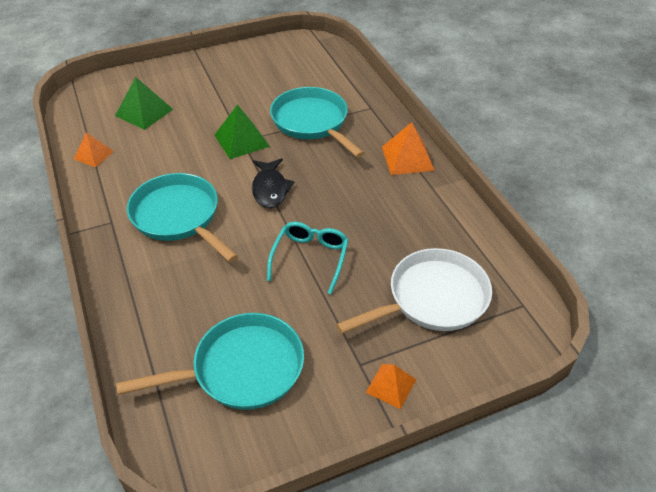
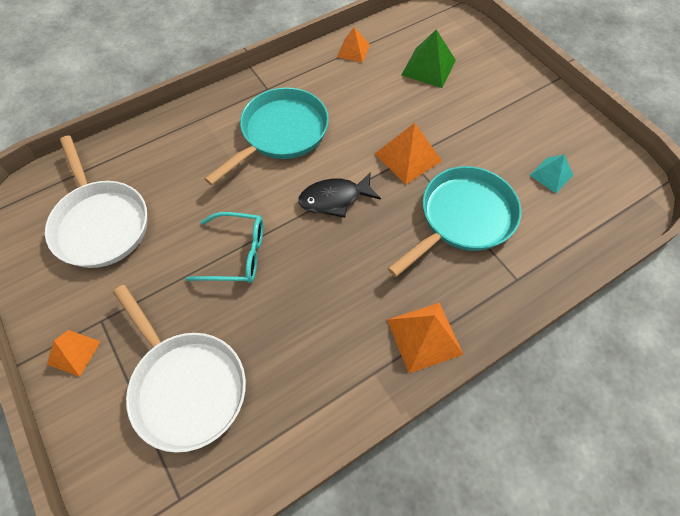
camera: 80 degrees right, 15 degrees up
(241, 140) = (408, 157): green pyramid -> orange pyramid
(241, 369) = (101, 223): turquoise pan -> white pan
(287, 74) = (551, 175): none -> turquoise pyramid

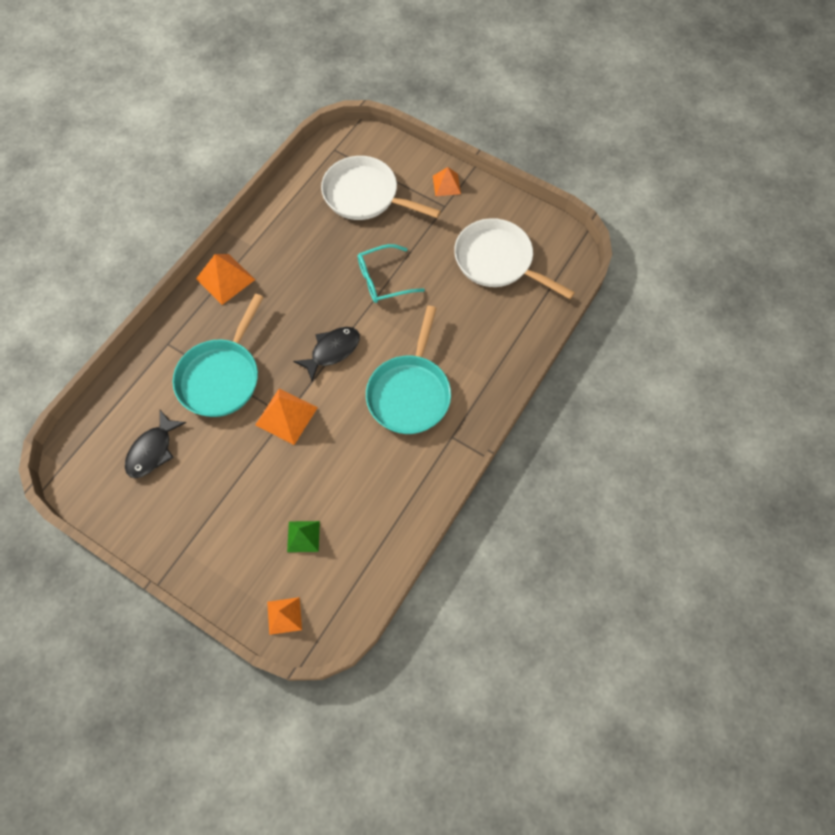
camera: 155 degrees right, 5 degrees up
(353, 51) = (392, 525): orange pyramid -> orange pyramid (284, 615)
(428, 67) = (303, 536): green pyramid -> green pyramid, size x0.64
(551, 175) = (152, 450): turquoise pyramid -> black fish

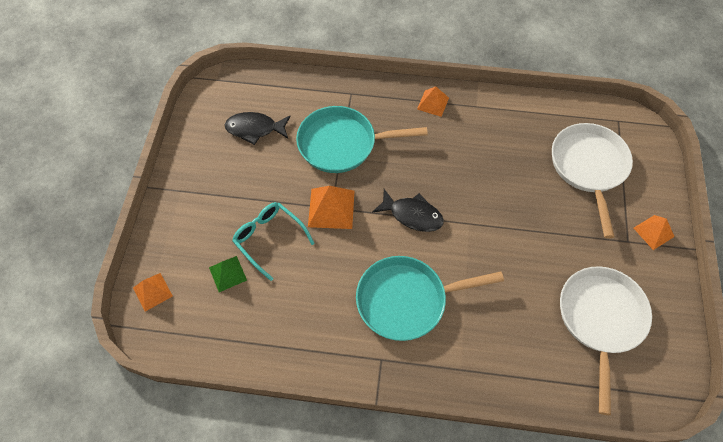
camera: 65 degrees right, 5 degrees down
(225, 279) = (433, 103): orange pyramid -> orange pyramid, size x0.64
(384, 279) = (510, 224): turquoise glasses -> turquoise glasses (269, 239)

